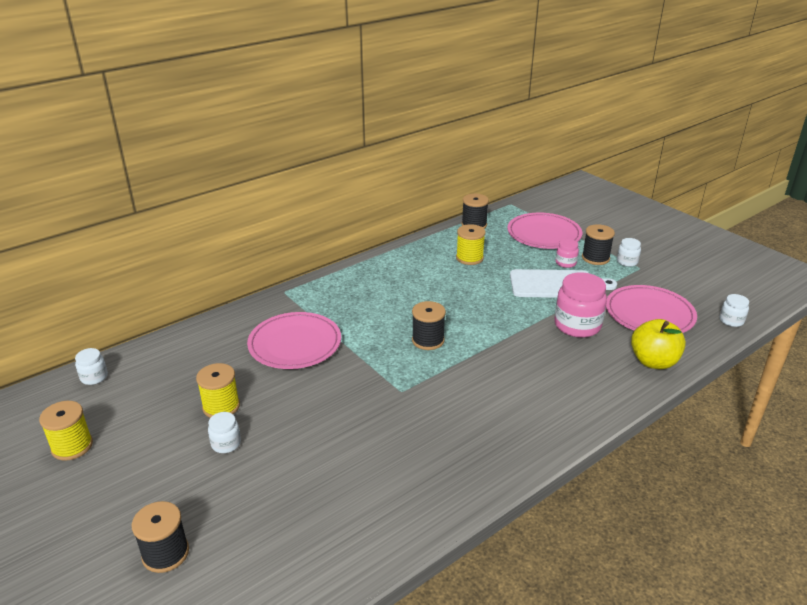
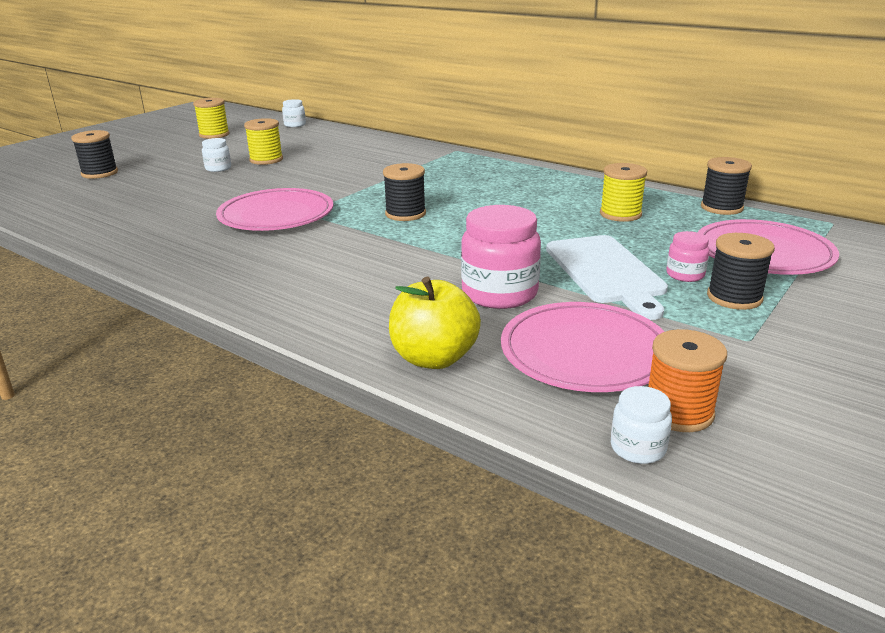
camera: 75 degrees right, 5 degrees down
(295, 344) = (368, 166): pink plate -> pink plate (276, 215)
(627, 262) = (758, 326): white jar -> none
(703, 303) = (678, 412): none -> orange spool

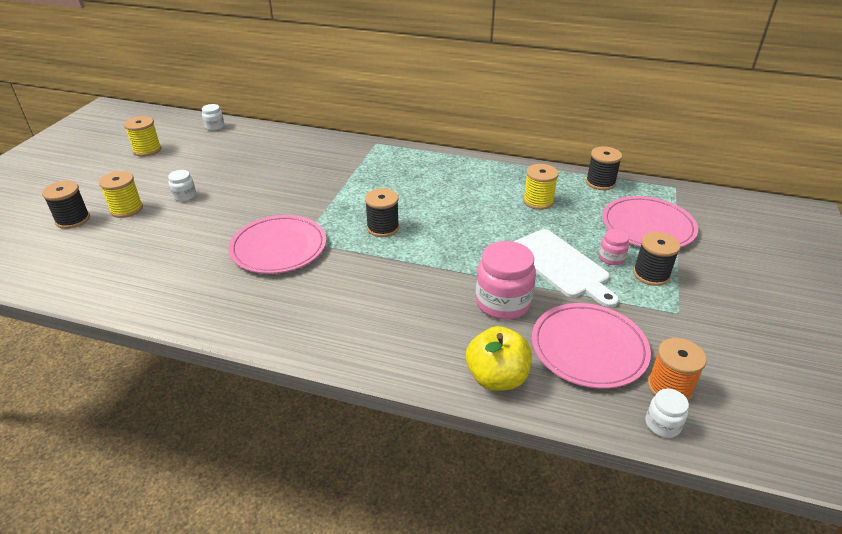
camera: 20 degrees left, 10 degrees up
(266, 160) = (221, 178): yellow spool -> yellow spool (126, 209)

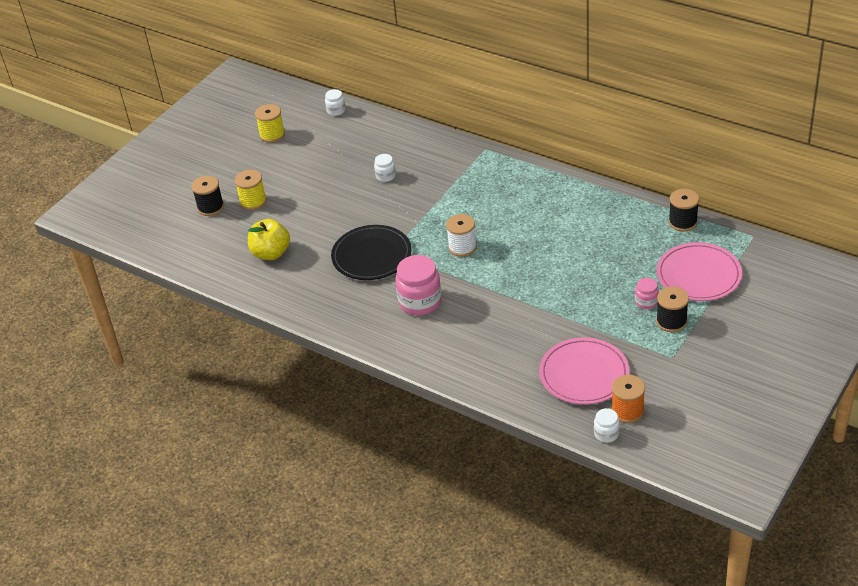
camera: 20 degrees right, 5 degrees up
(184, 196) = (301, 193): white jar -> white jar (385, 176)
(278, 247) = (371, 256): pink plate -> black plate
(383, 228) = (462, 247): black spool -> white spool
(496, 378) = (505, 385): yellow apple -> yellow apple (271, 253)
(503, 303) = (535, 329): pink jar -> pink jar (420, 302)
(538, 201) = (612, 236): yellow spool -> none
(561, 265) = (599, 303): white cutting board -> none

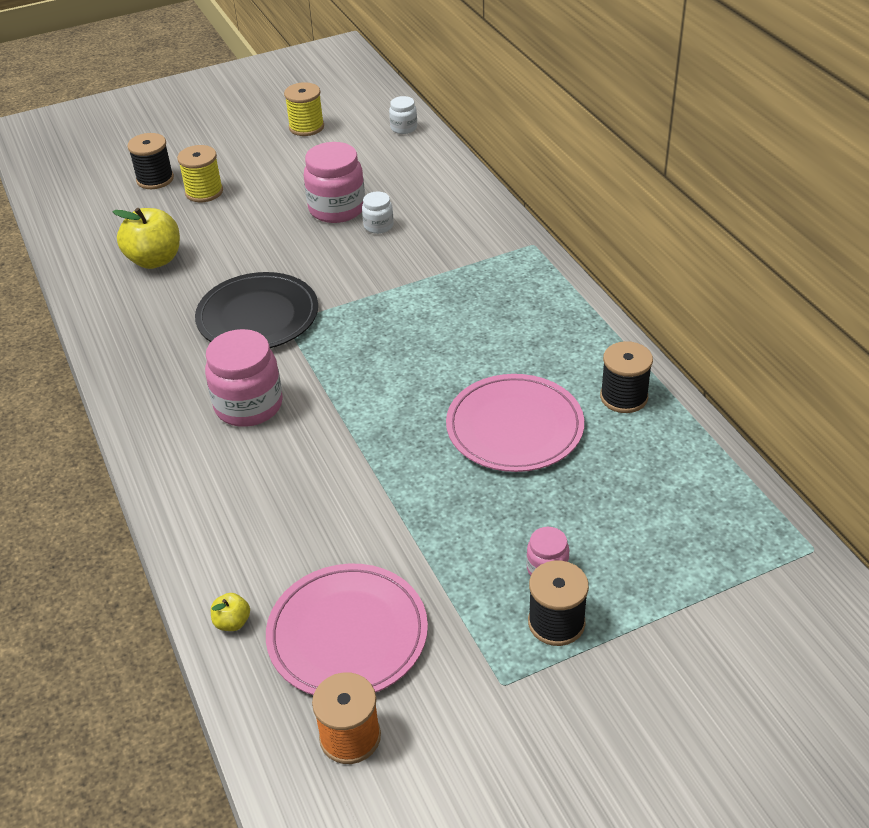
camera: 30 degrees right, 0 degrees up
(349, 176) = (337, 209): none -> pink jar
(462, 247) = (375, 358): white spool -> none
(524, 397) = (232, 622): none -> yellow apple
(606, 434) = (282, 757): white jar -> none
(683, 222) = (717, 471): black spool -> black spool (624, 397)
(698, 275) = (668, 568): pink plate -> pink plate (514, 427)

